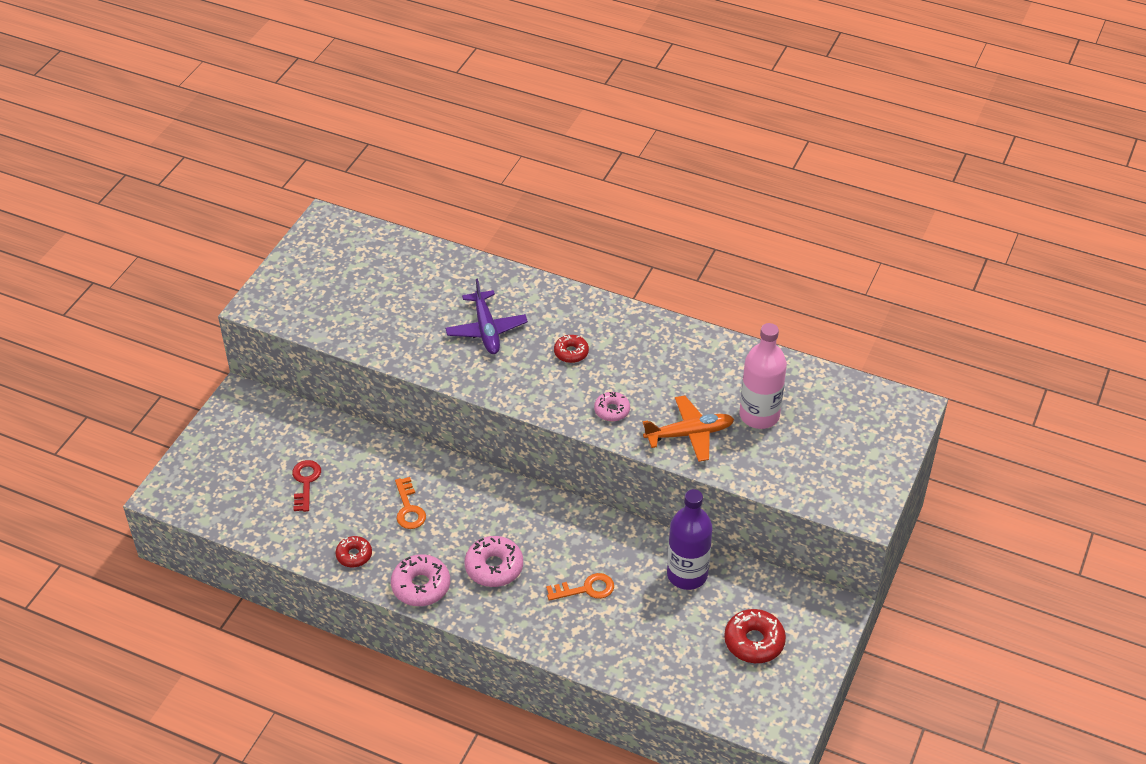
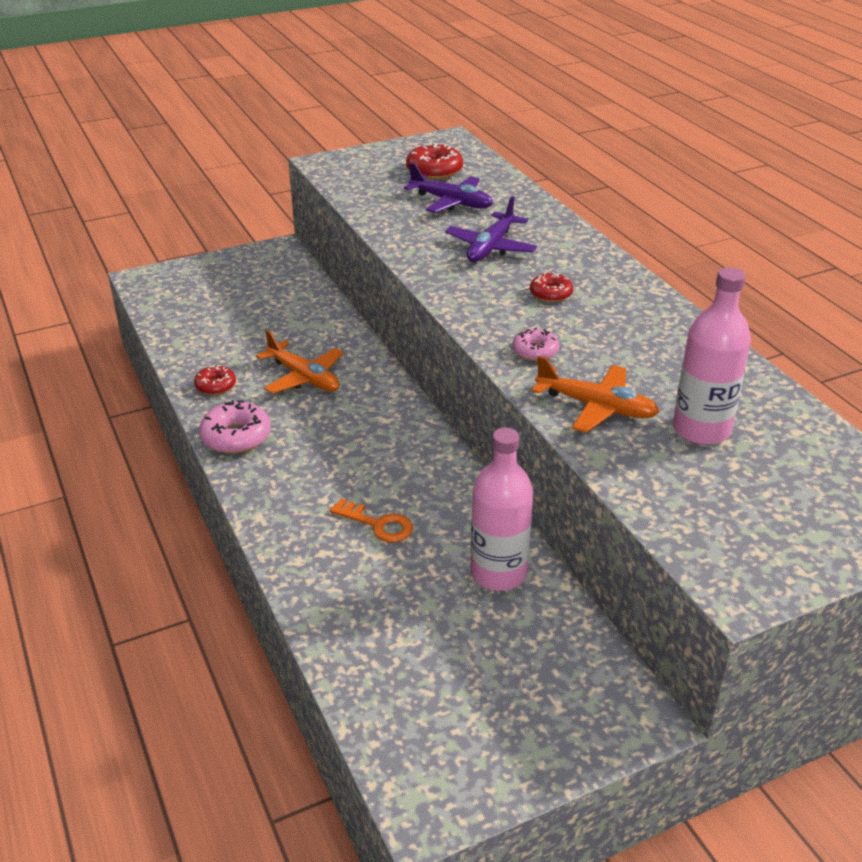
camera: 40 degrees right, 10 degrees down
(305, 482) = (249, 321): red key -> none
(408, 297) = (451, 202): none -> purple plane
(408, 508) = (304, 377): orange key -> orange plane
(494, 567) = (316, 458): pink donut -> none
(687, 574) = (498, 573): purple bottle -> pink bottle
(754, 642) = (499, 684): red donut -> red donut (434, 170)

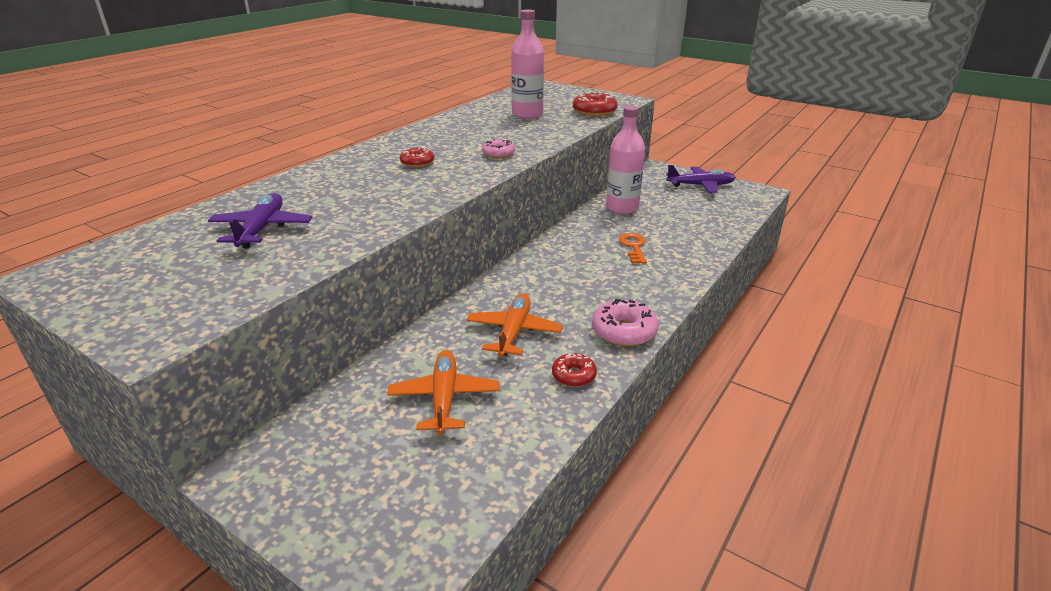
camera: 120 degrees left, 5 degrees down
(434, 170) = (169, 258): red donut -> red donut (594, 112)
(491, 247) = (355, 193): purple plane -> purple plane (701, 185)
(596, 407) = (537, 133): orange plane -> orange plane (444, 398)

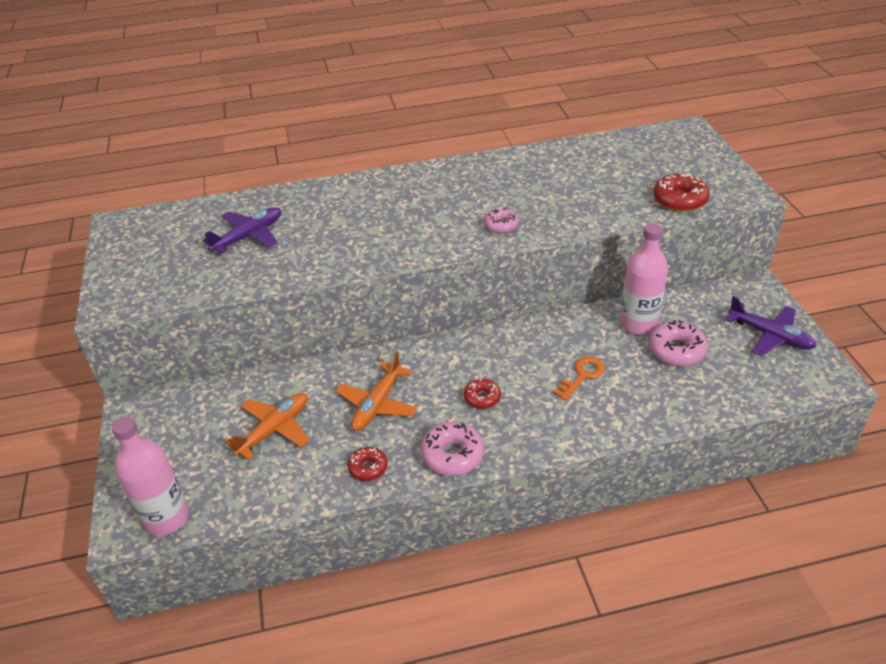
camera: 45 degrees right, 10 degrees up
(417, 163) = (425, 208): red donut -> red donut (482, 398)
(514, 332) = (377, 404): orange plane -> orange plane turned 150 degrees clockwise
(527, 115) = (604, 178): pink bottle -> pink bottle (166, 518)
(665, 211) = (676, 350): none -> pink donut

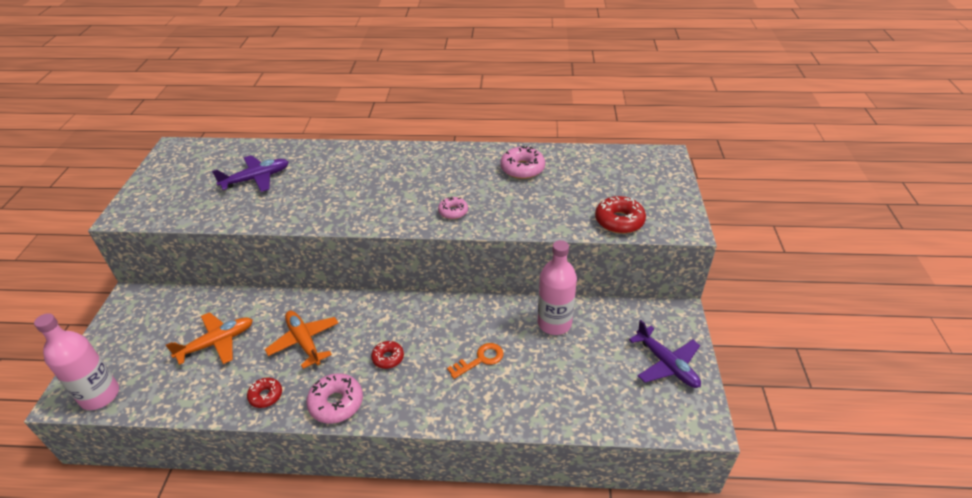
camera: 15 degrees right, 0 degrees up
(377, 404) = (304, 342): orange plane -> orange plane turned 105 degrees clockwise
(676, 350) = (574, 357): pink donut -> pink donut (522, 169)

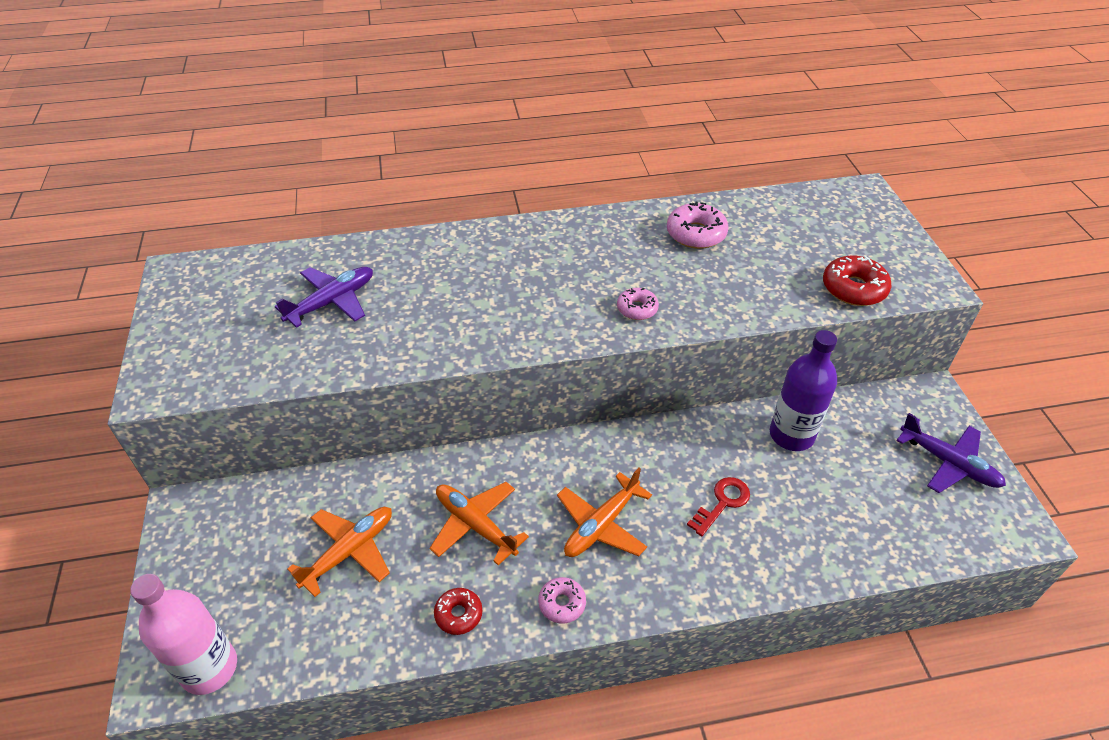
camera: 15 degrees left, 5 degrees up
(336, 403) = (562, 603): pink donut -> pink donut, size x0.62
(388, 358) = (601, 525): red donut -> orange plane
(480, 360) = (722, 503): orange key -> red key
(554, 323) = (791, 435): pink bottle -> purple bottle

